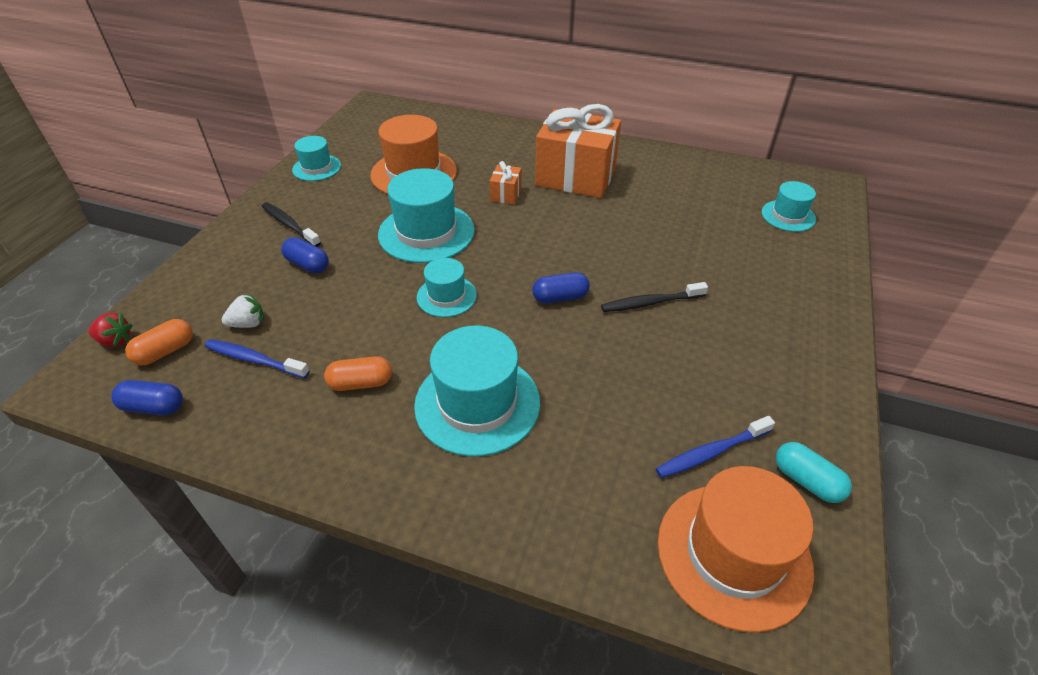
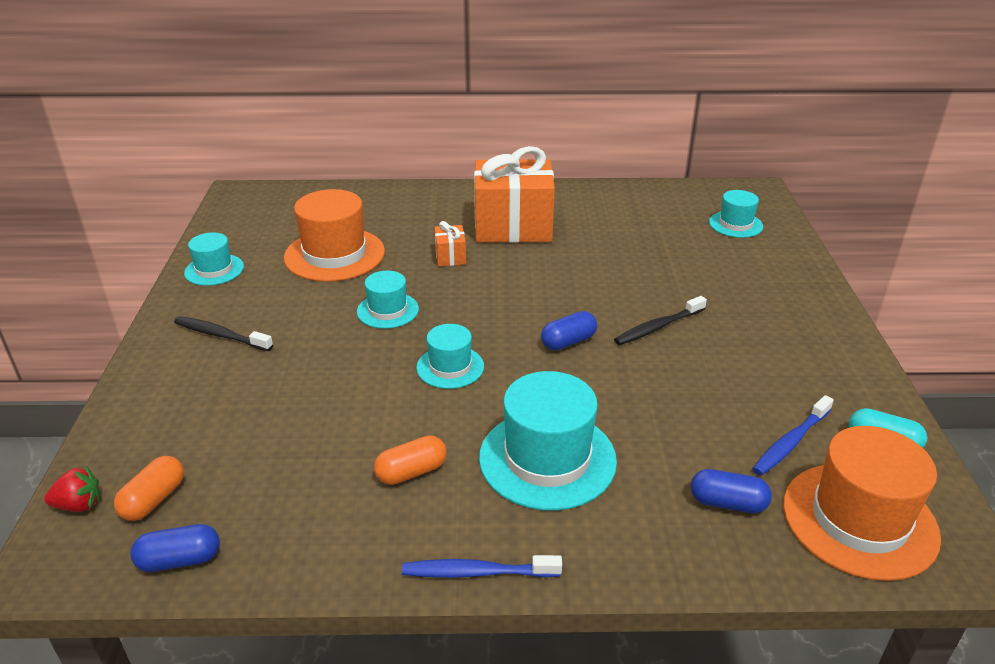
camera: 20 degrees left, 10 degrees down
(248, 324) = (239, 446): white strawberry -> none
(254, 360) = (272, 480): blue toothbrush -> blue toothbrush (477, 572)
(308, 265) = (271, 371): blue capsule -> blue capsule (727, 503)
(426, 232) = (387, 310): turquoise hat -> turquoise hat, size x0.56

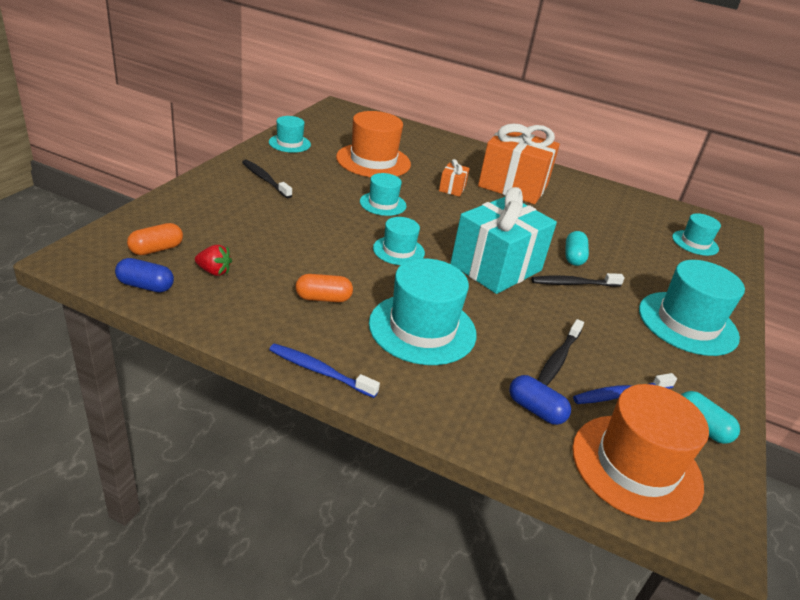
camera: 20 degrees right, 0 degrees up
(79, 505) = (114, 235): red strawberry -> red strawberry (214, 271)
(568, 342) = (496, 267): blue capsule -> turquoise gift
(635, 293) = (573, 257): none -> turquoise capsule
(706, 429) = (558, 359): none -> black toothbrush
(792, 326) = (687, 323): none -> turquoise hat

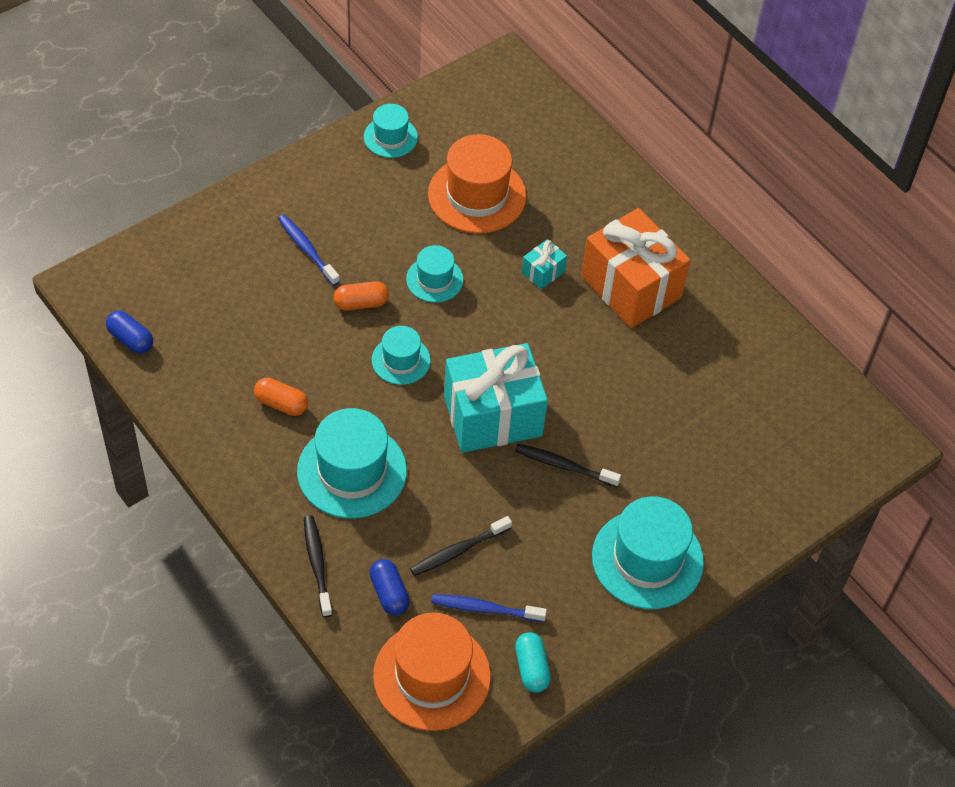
camera: 30 degrees right, 20 degrees up
(156, 249) = (160, 291): orange capsule -> orange capsule (361, 303)
(214, 271) = (198, 337): red strawberry -> none
(265, 179) = (322, 203): black toothbrush -> black toothbrush (317, 564)
(319, 371) = (228, 487): blue toothbrush -> blue toothbrush (307, 250)
(452, 188) = (543, 272): orange gift -> turquoise gift
(573, 257) = (601, 428): turquoise capsule -> none
(695, 243) = (794, 453): turquoise hat -> none

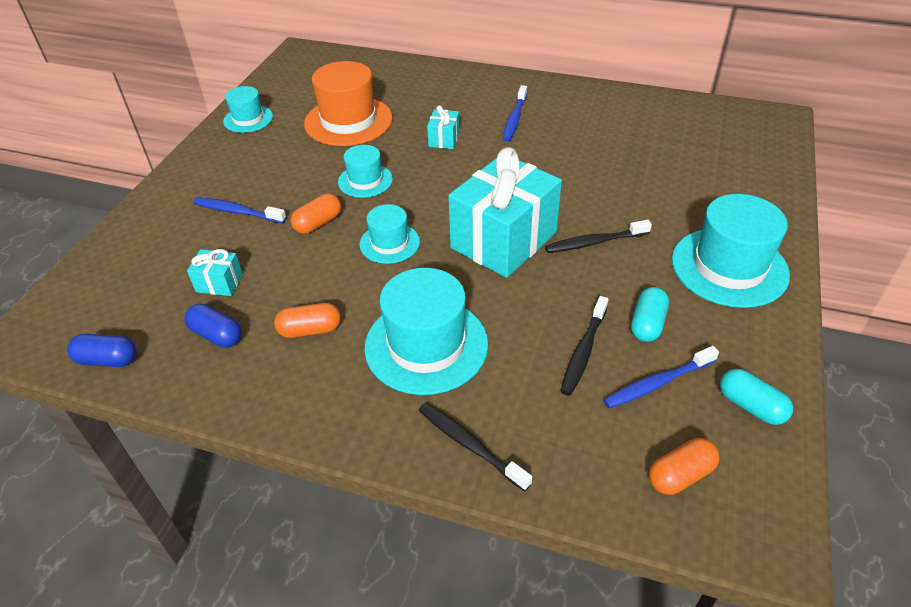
camera: 30 degrees left, 10 degrees down
(246, 317) = (219, 283): none -> turquoise gift
(389, 593) = (563, 426): blue capsule -> blue capsule (217, 335)
(432, 676) = (680, 475): orange hat -> orange capsule
(528, 561) = (647, 324): none -> turquoise capsule
(631, 287) = (514, 119): orange gift -> blue toothbrush

